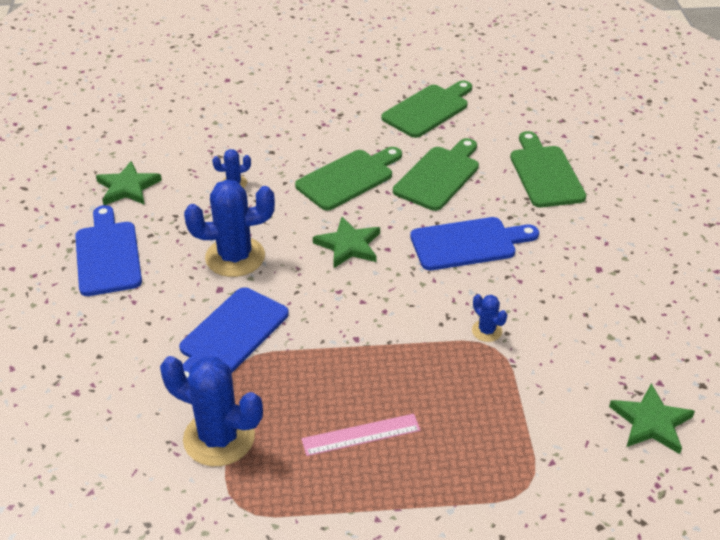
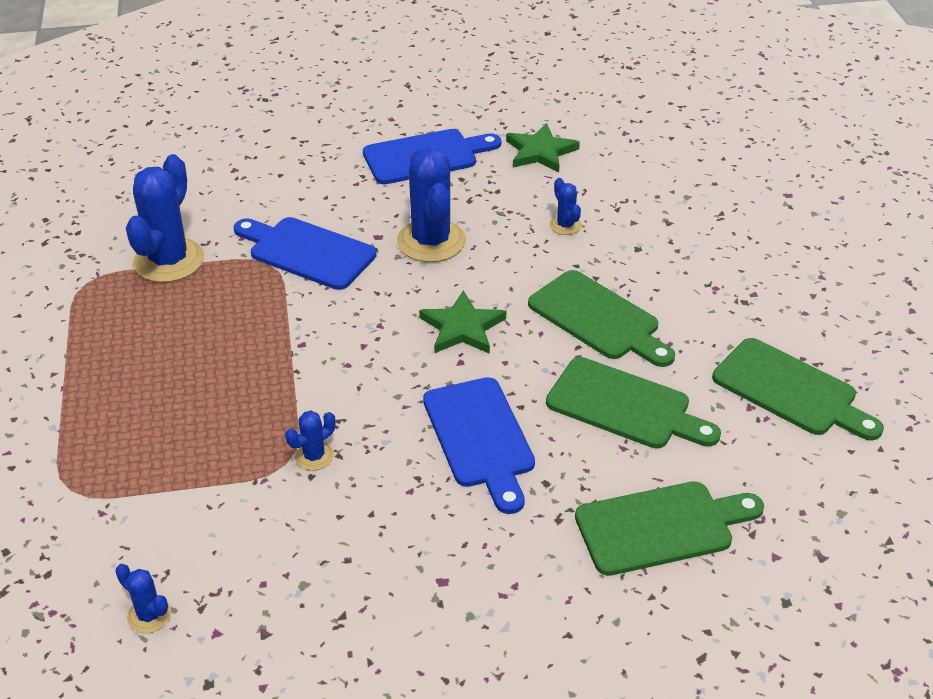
camera: 85 degrees right, 0 degrees up
(361, 435) = (161, 356): pink ruler -> none
(651, 422) = (149, 615): green star -> blue cactus

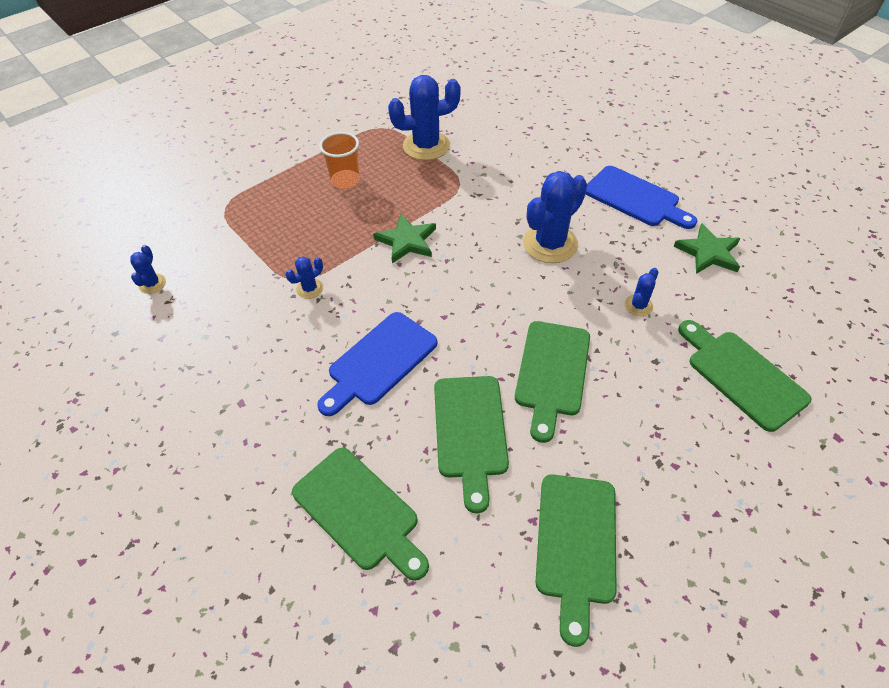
camera: 60 degrees right, 10 degrees up
(152, 354) = (345, 181): none -> orange cup
(307, 252) = (485, 194): blue cutting board -> none
(314, 456) = (309, 289): blue cactus -> blue cactus turned 60 degrees counterclockwise
(462, 327) = (478, 301): green star -> green star (407, 241)
(692, 209) = (742, 376): none -> green cutting board

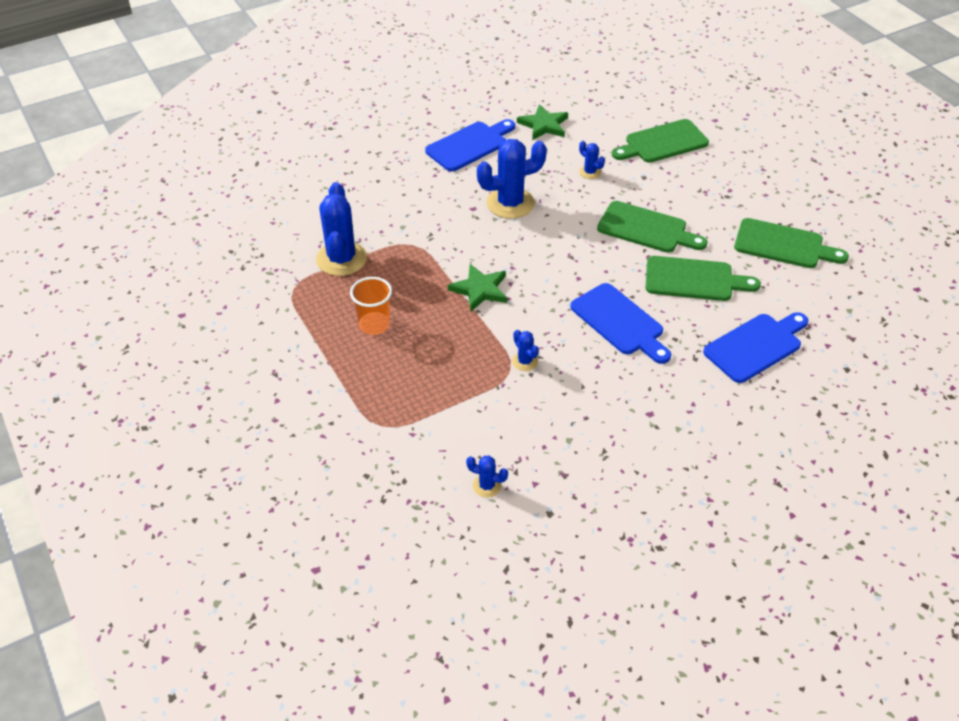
camera: 80 degrees left, 5 degrees down
(359, 511) = (755, 346): green cutting board -> blue cutting board
(550, 244) = (510, 203): blue cactus -> blue cactus turned 75 degrees counterclockwise

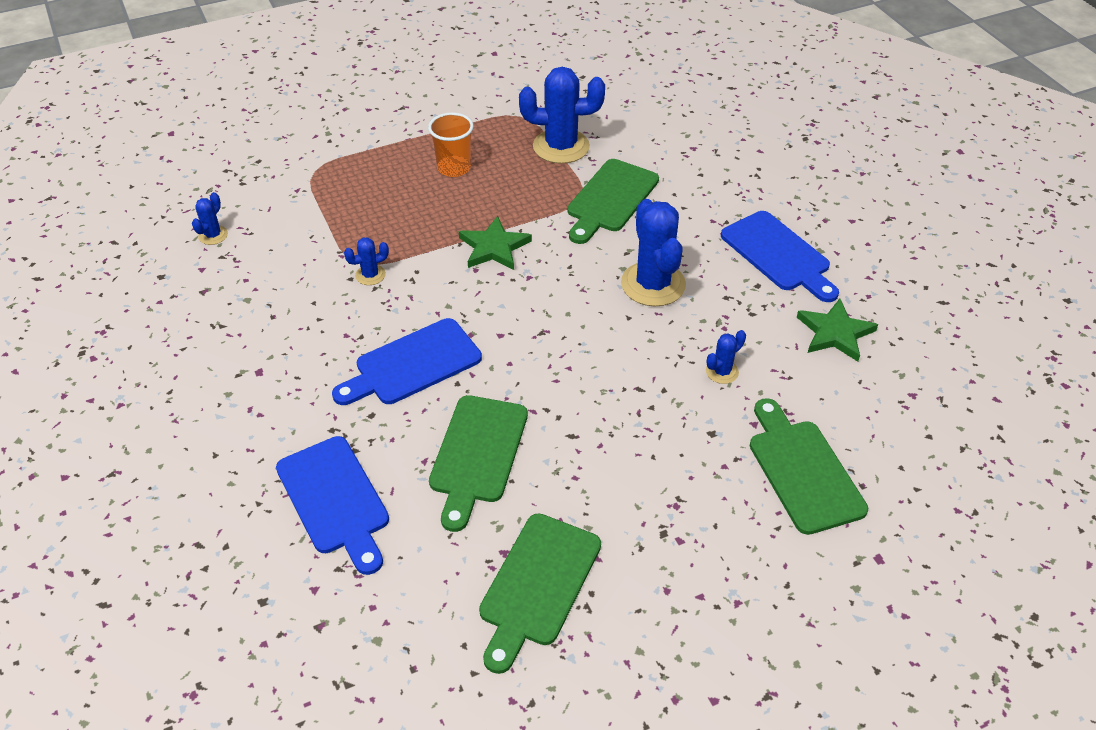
camera: 95 degrees right, 0 degrees up
(646, 229) = (591, 418): green cutting board -> green cutting board (610, 199)

